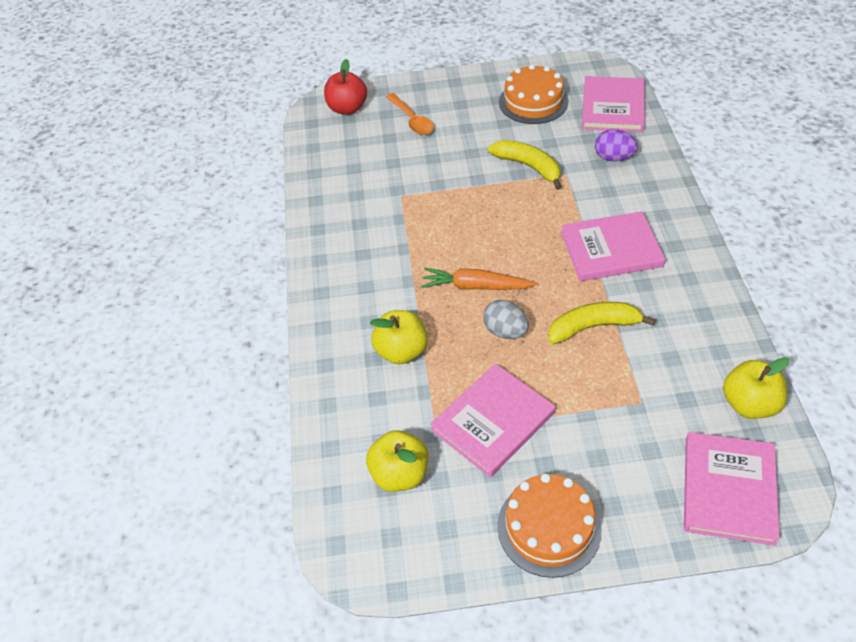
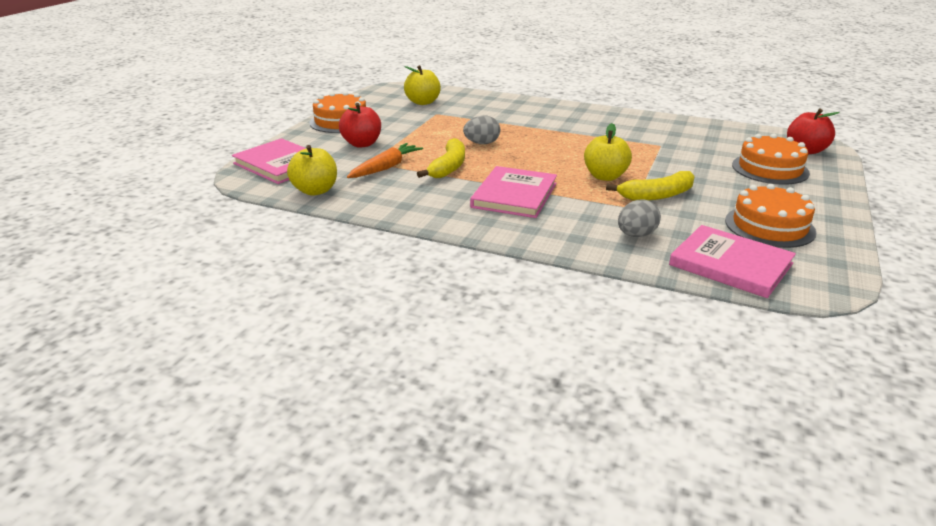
camera: 115 degrees right, 20 degrees down
(401, 351) = (504, 117): yellow apple -> yellow apple (605, 176)
(412, 120) = (770, 169): orange spoon -> orange cake
(476, 286) = (533, 145): orange carrot -> orange carrot (385, 168)
(493, 422) = (421, 125): pink book -> none
(601, 447) = (362, 144): none -> red apple
(613, 158) = (636, 235): purple egg -> grey egg

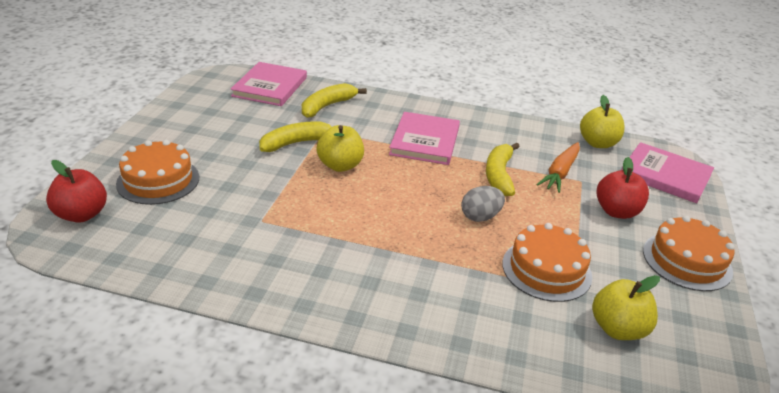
camera: 170 degrees right, 5 degrees up
(636, 235) = (327, 106): grey egg -> yellow banana
(730, 264) = (270, 87): pink book -> pink book turned 75 degrees clockwise
(769, 226) = (218, 114): orange cake -> orange cake (546, 269)

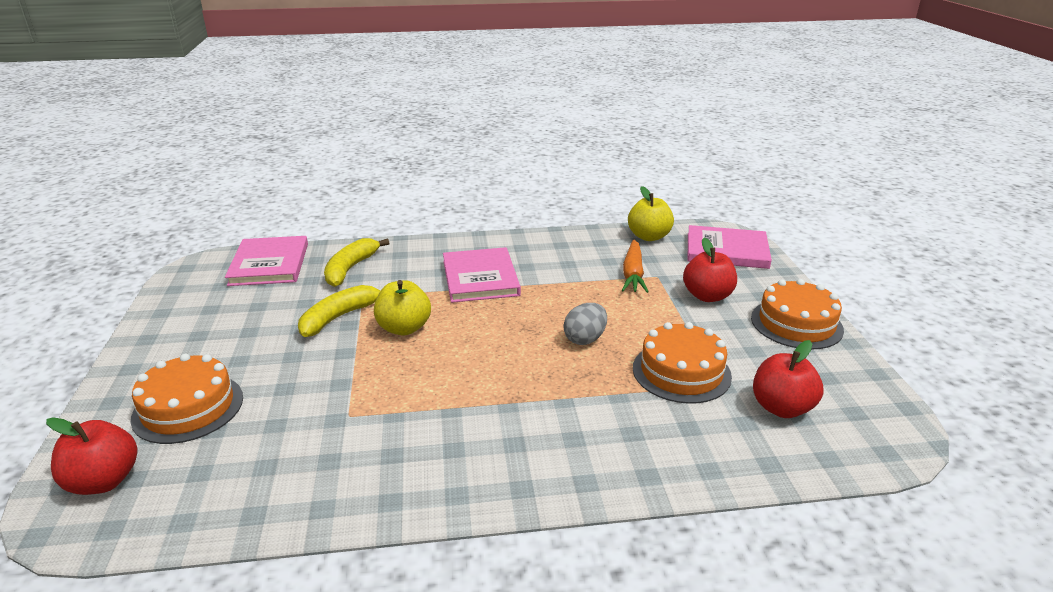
camera: 20 degrees left, 5 degrees down
(499, 175) = (577, 292): yellow banana -> none
(618, 329) = (781, 408): yellow apple -> red apple

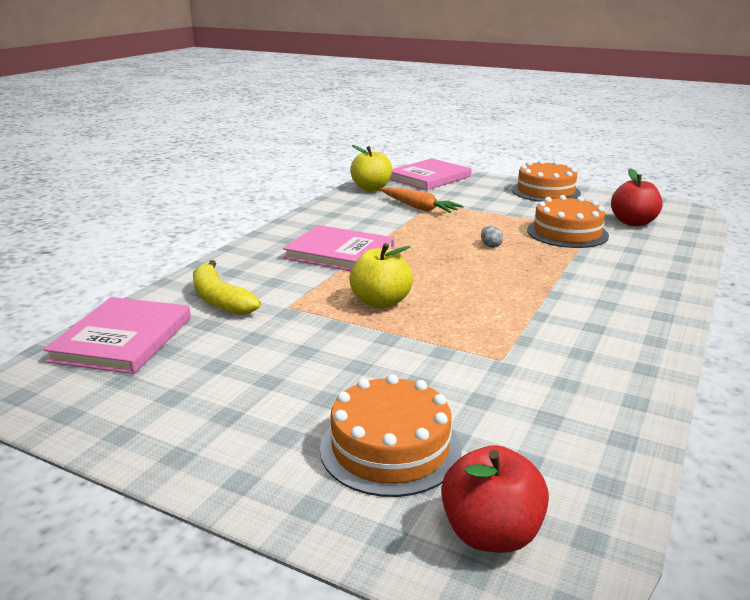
camera: 55 degrees left, 5 degrees down
(269, 264) = (123, 339): pink book -> pink book turned 75 degrees clockwise
(339, 317) = (314, 326): yellow banana -> none
(585, 339) = (490, 246): grey egg -> grey egg, size x0.59
(707, 296) = (481, 199): red apple -> none

